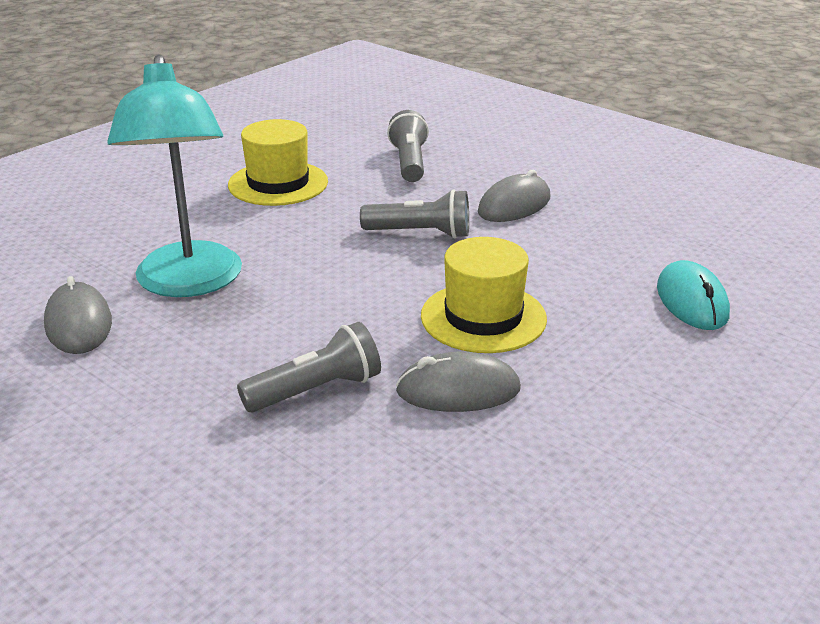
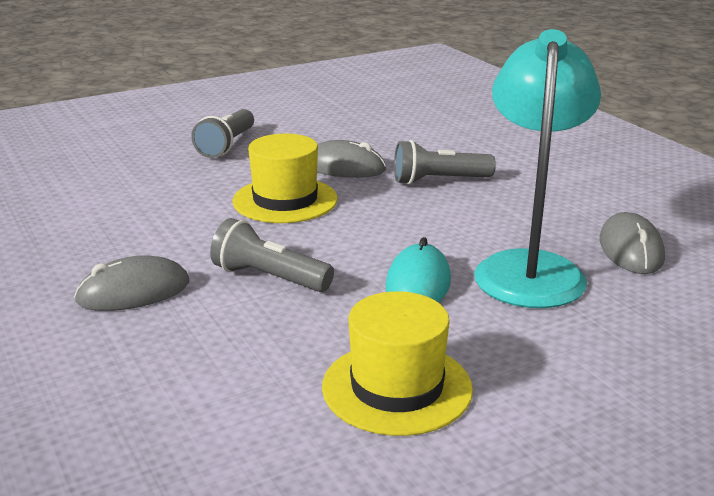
camera: 160 degrees left, 5 degrees down
(409, 163) = (184, 390): grey flashlight -> grey flashlight (226, 145)
(692, 301) = (116, 185): turquoise mouse -> turquoise mouse (418, 284)

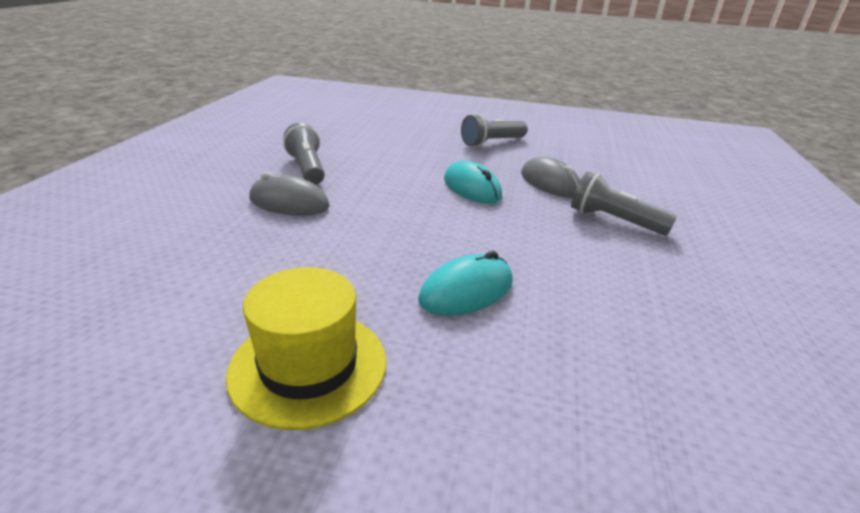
camera: 40 degrees right, 5 degrees up
(269, 277) = (374, 232): grey flashlight -> grey flashlight (307, 168)
(285, 200) = (472, 188): yellow hat -> turquoise mouse
(530, 268) = (589, 330): turquoise lamp -> none
(631, 249) = (736, 372): grey mouse -> none

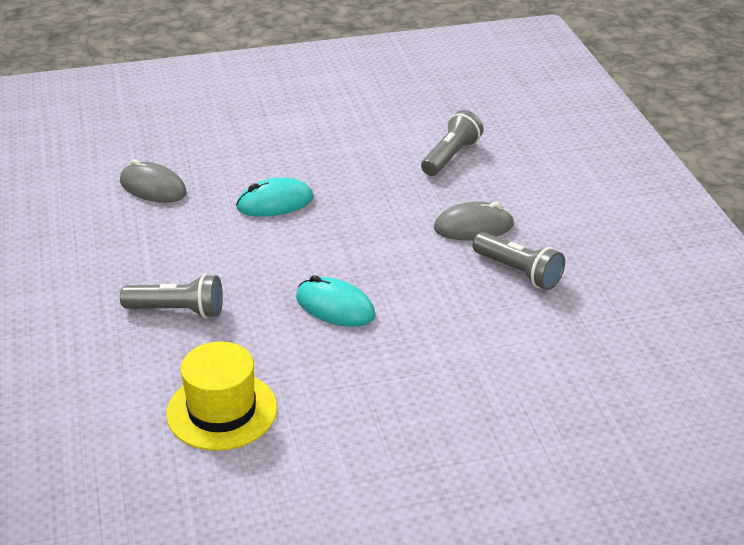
camera: 155 degrees right, 5 degrees up
(308, 366) = (329, 143): yellow hat -> yellow hat (222, 411)
(466, 291) = (275, 203): turquoise mouse -> turquoise mouse turned 45 degrees clockwise
(492, 142) = (369, 417): grey flashlight -> grey flashlight (451, 156)
(550, 183) = (256, 349): grey mouse -> grey mouse (153, 187)

